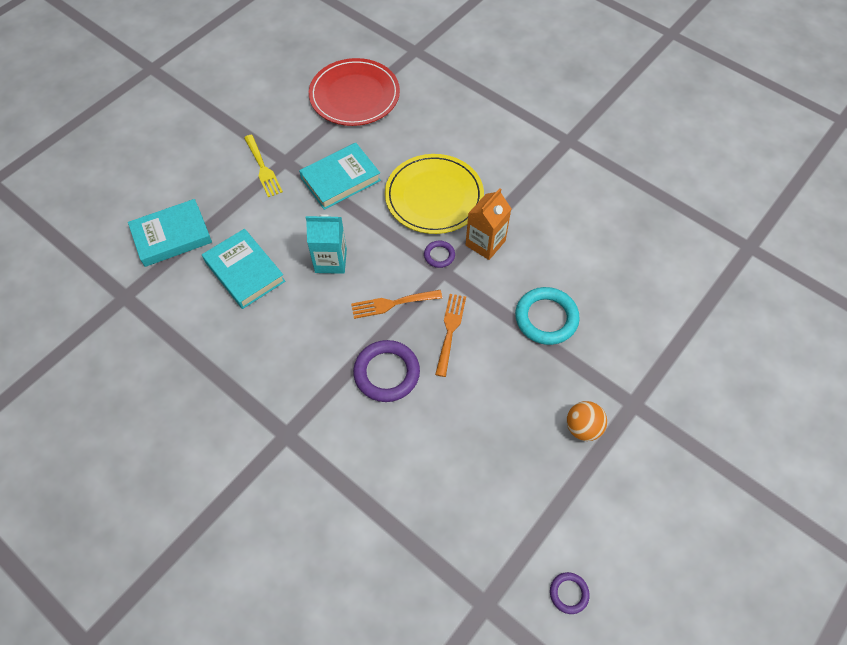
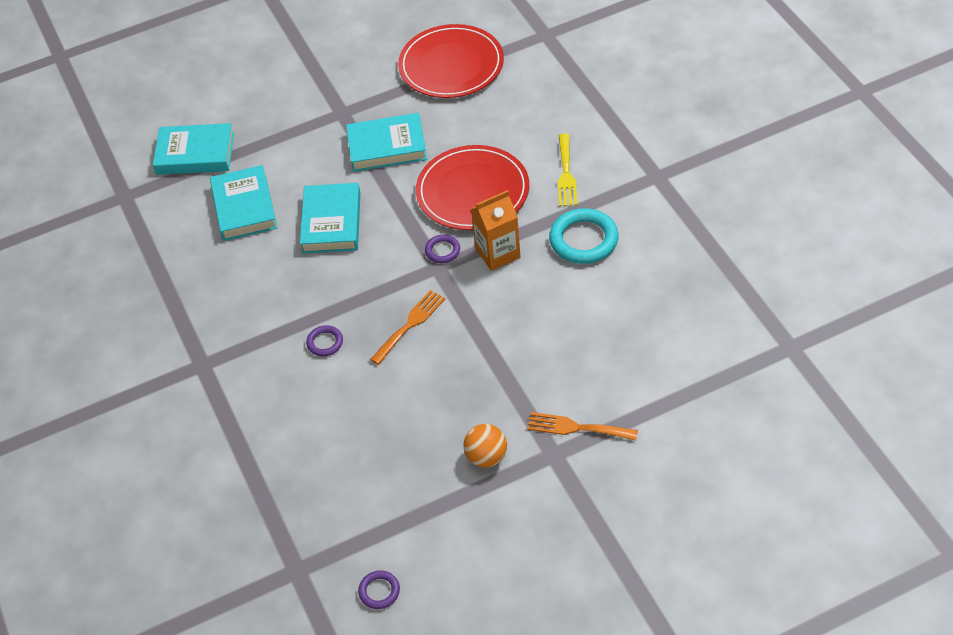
camera: 30 degrees right, 10 degrees down
(263, 168) = (316, 114): yellow fork -> yellow fork (566, 174)
(331, 261) = (332, 222): turquoise carton -> turquoise book
(386, 373) = (325, 343): purple ring -> purple ring, size x0.52
(392, 304) = (367, 281): orange fork -> orange fork (576, 428)
(434, 196) = (472, 191): yellow plate -> red plate
(546, 318) = (515, 345): turquoise ring -> turquoise ring (583, 240)

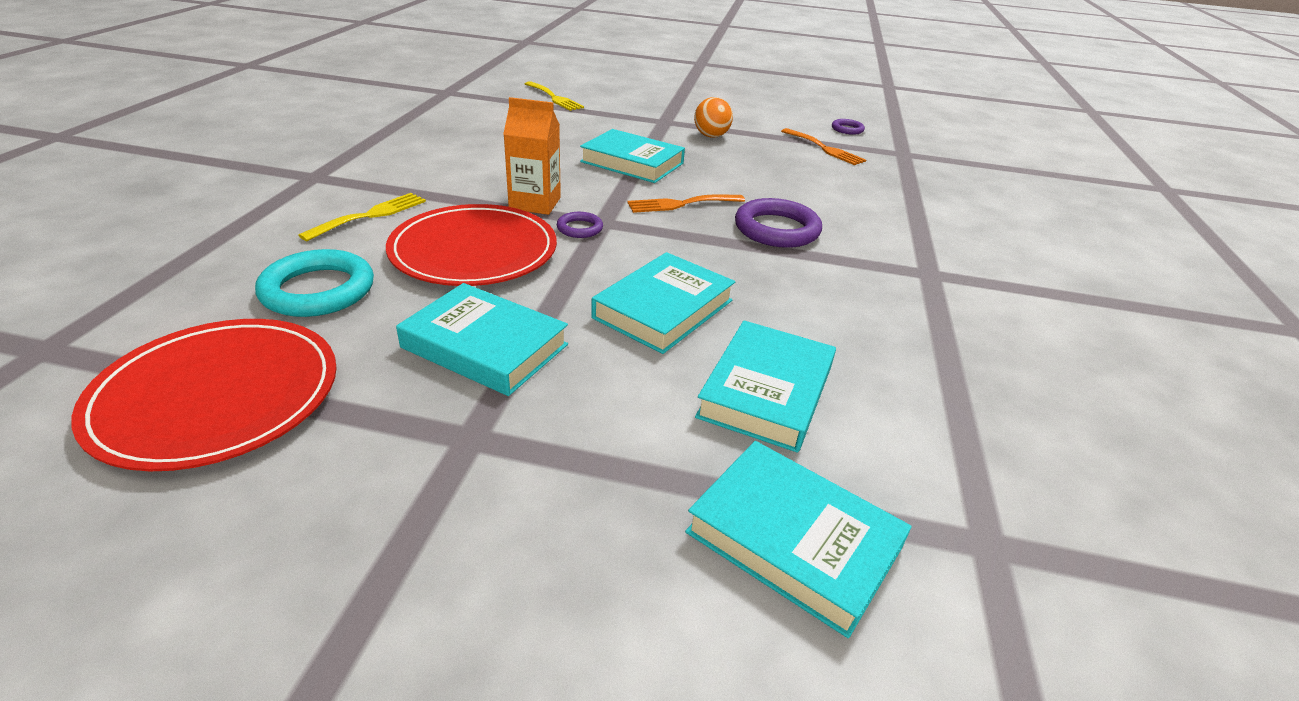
camera: 150 degrees left, 15 degrees down
(325, 343) = (776, 229): purple ring -> purple ring, size x1.94
(498, 354) = (632, 162): none -> turquoise book
(576, 428) = (632, 122): orange fork -> orange fork (825, 148)
(583, 240) = (453, 176): turquoise ring -> turquoise ring (318, 290)
(697, 418) = (554, 98): none -> yellow fork

